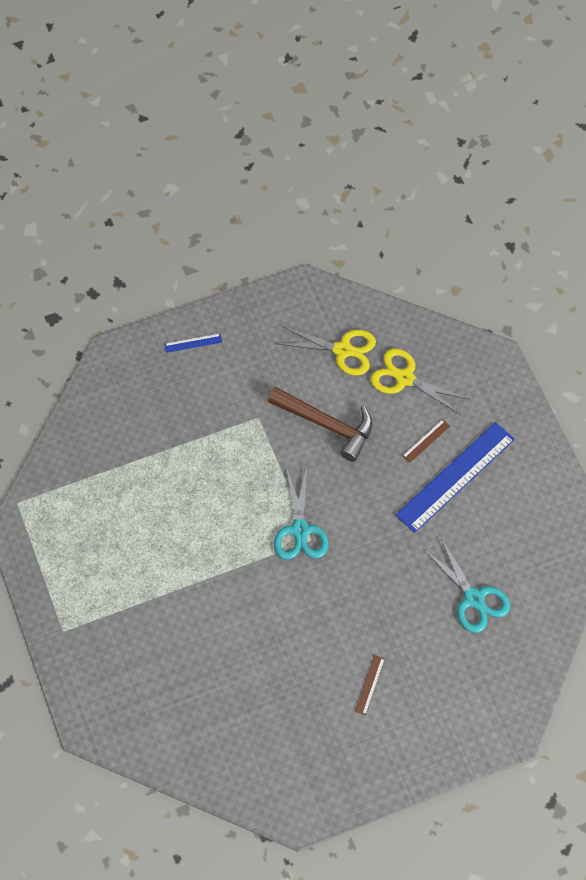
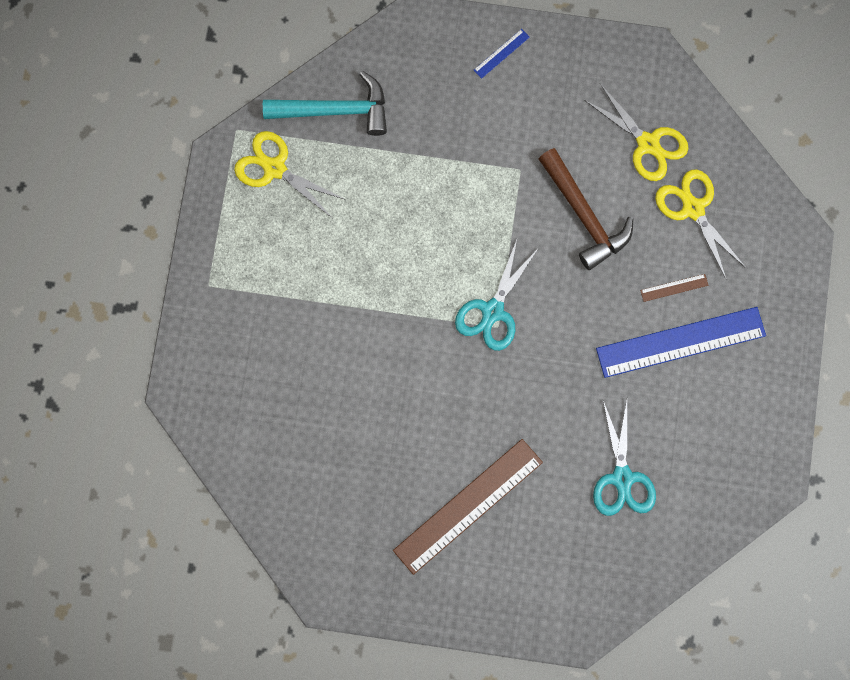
camera: 30 degrees right, 15 degrees up
(65, 515) = (274, 168): none -> yellow scissors
(88, 448) = (335, 110): none -> turquoise hammer
(193, 343) = (501, 53): blue ruler -> blue ruler turned 60 degrees counterclockwise
(370, 685) = (468, 506): brown ruler -> brown ruler, size x2.47

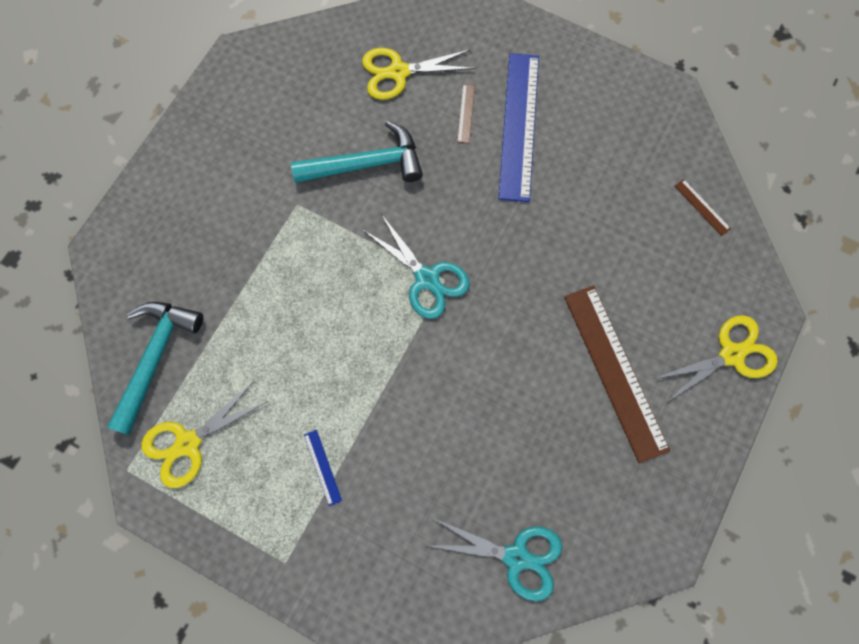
camera: 70 degrees left, 5 degrees down
(501, 53) = (174, 180): blue ruler -> blue ruler (322, 467)
(584, 215) = (366, 164): brown hammer -> turquoise hammer
(622, 478) = (631, 220): turquoise scissors -> turquoise scissors (516, 557)
(648, 143) = (321, 87): yellow scissors -> yellow scissors (731, 354)
(662, 542) = (702, 207): none -> brown ruler

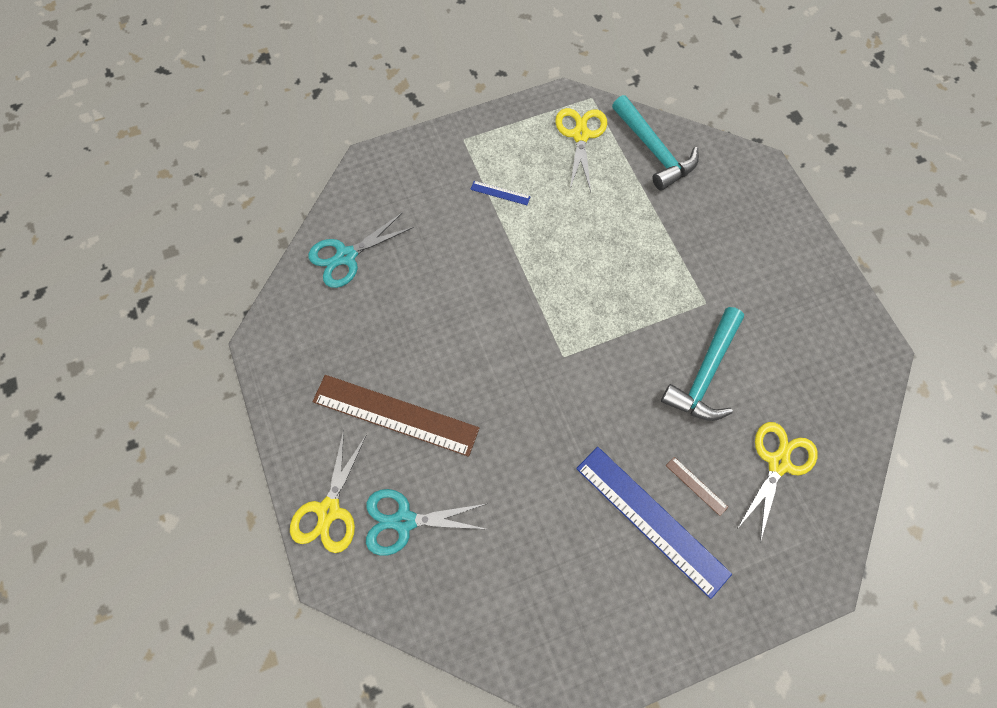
camera: 130 degrees right, 5 degrees down
(427, 278) = (574, 345): turquoise scissors -> turquoise scissors (404, 521)
(702, 207) = (456, 608): brown ruler -> none

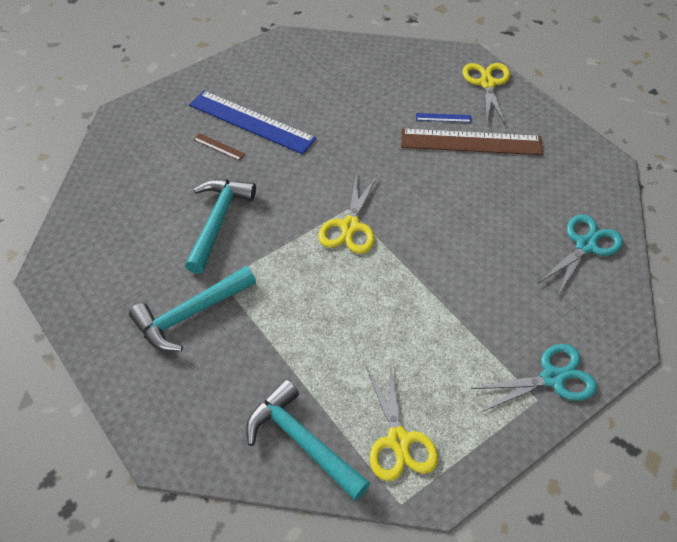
camera: 165 degrees right, 15 degrees down
(404, 521) = (431, 88): turquoise scissors -> turquoise scissors (552, 378)
(500, 193) = (465, 343): blue ruler -> blue ruler (443, 118)
(738, 275) = (190, 314): none -> turquoise hammer
(778, 463) = (152, 173): yellow scissors -> yellow scissors (350, 226)

